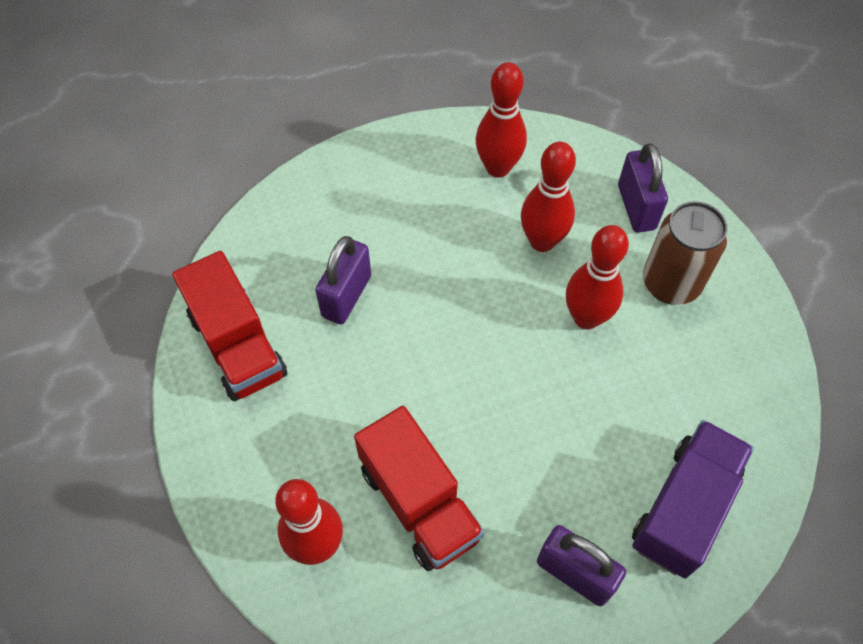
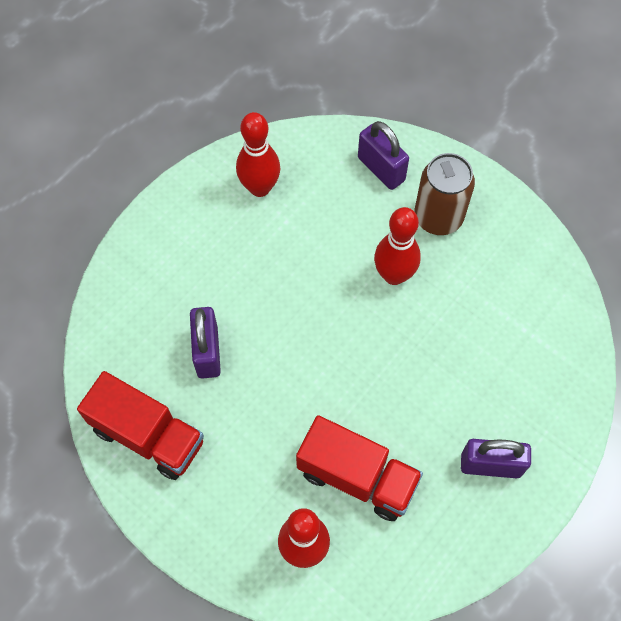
camera: 30 degrees left, 5 degrees up
(542, 241) = (328, 231): red bowling pin -> none
(684, 508) = (536, 379): purple truck -> none

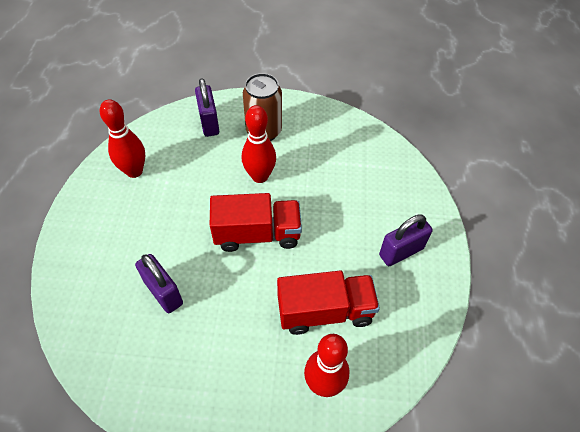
camera: 35 degrees left, 10 degrees down
(148, 435) = (154, 378): red truck -> red truck (257, 234)
(381, 169) = (209, 123): purple padlock -> purple padlock turned 60 degrees clockwise

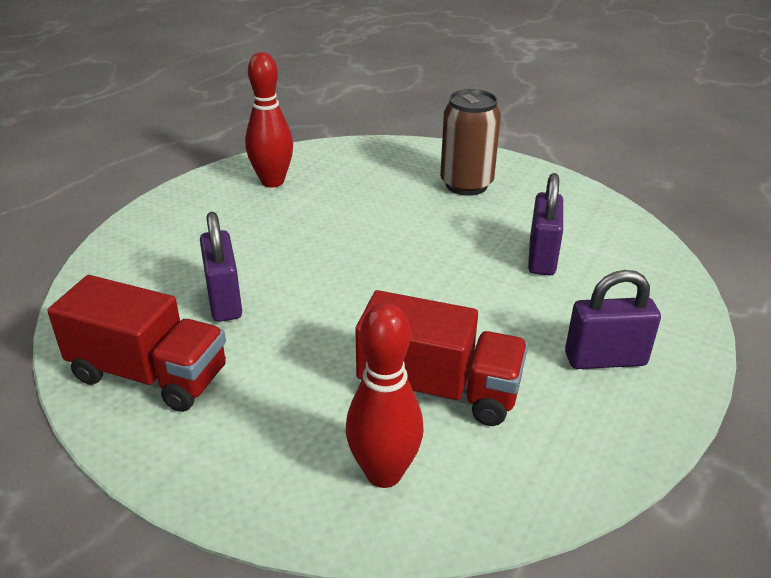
camera: 25 degrees right, 20 degrees down
(209, 123) = (397, 161): purple padlock -> purple padlock (542, 257)
(257, 234) = (391, 279): red truck -> red truck (149, 374)
(260, 176) = (432, 225): red bowling pin -> none

